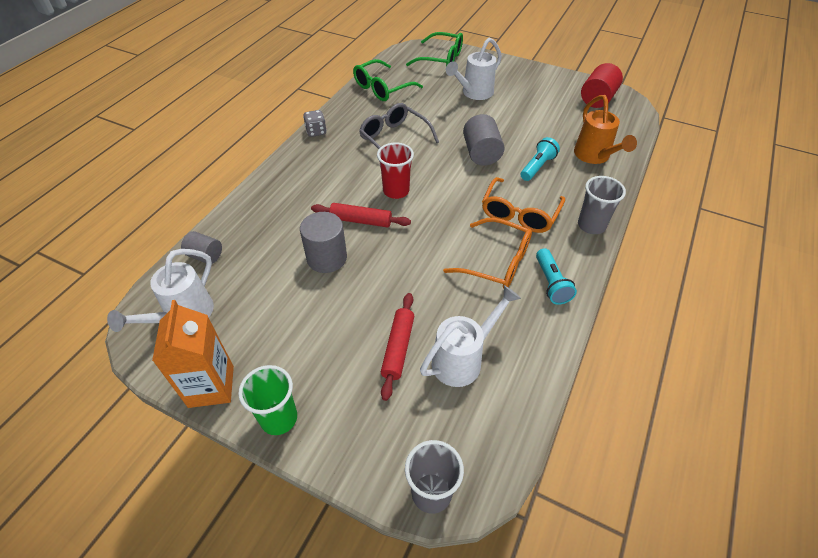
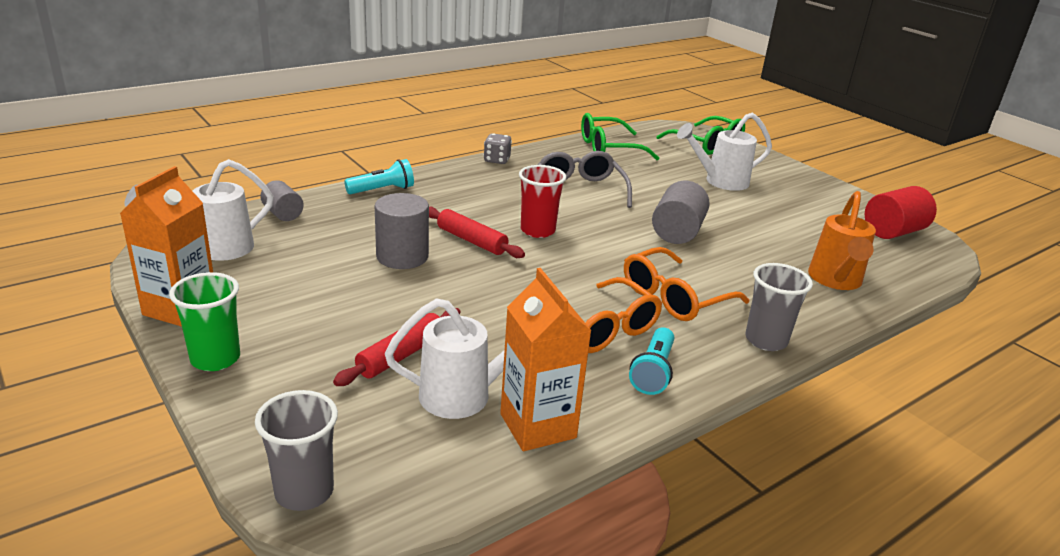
camera: 25 degrees right, 20 degrees down
(521, 361) = (538, 426): none -> orange carton
(537, 167) = (742, 265): turquoise flashlight -> turquoise flashlight (382, 190)

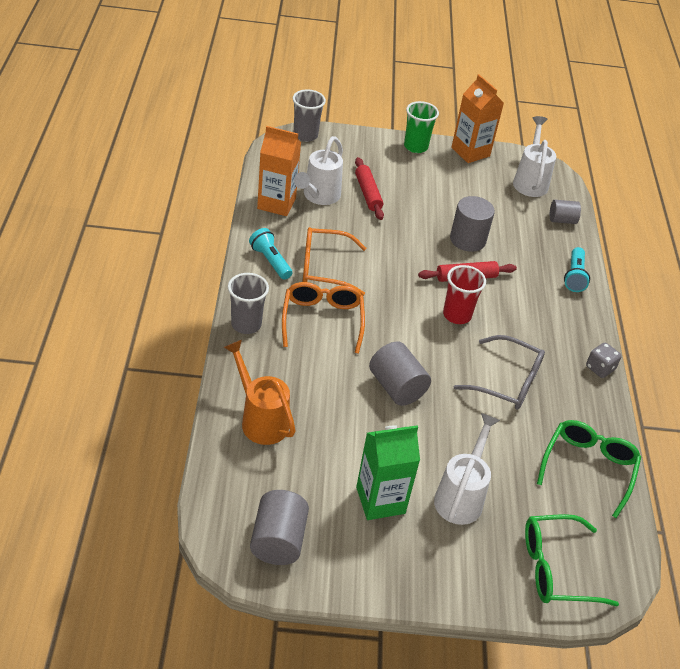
camera: 125 degrees right, 15 degrees up
(785, 207) = (380, 500): none -> green carton
(893, 232) = (278, 540): red cylinder -> grey cylinder

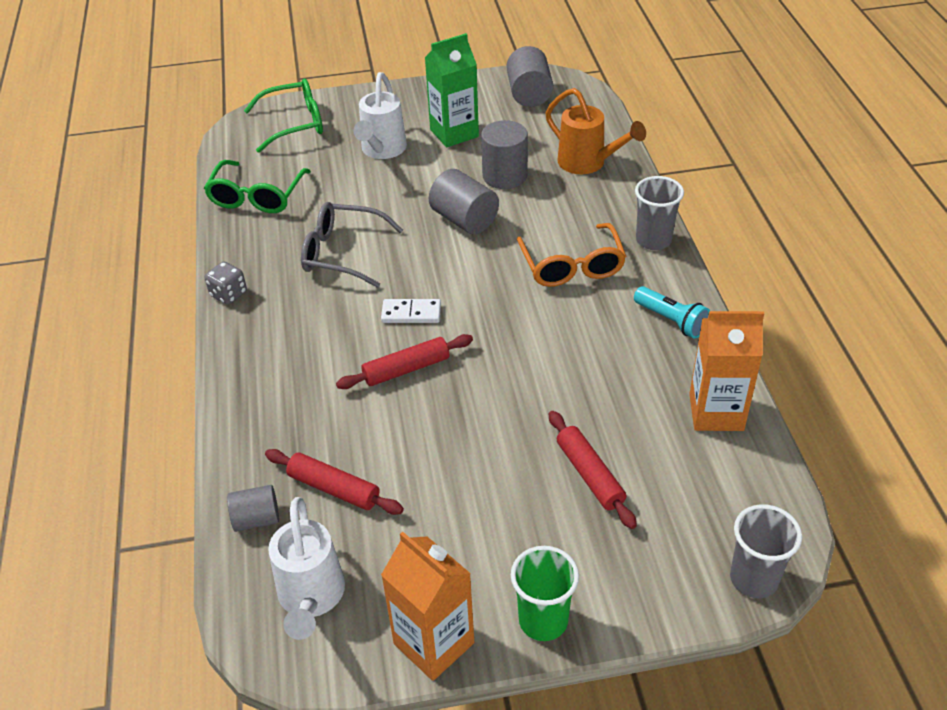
camera: 175 degrees right, 0 degrees up
(318, 196) = (662, 445): white watering can -> none
(324, 268) = (599, 330): orange glasses -> none
(457, 315) = (411, 313): red cup -> white domino
(467, 239) = (412, 432): grey cylinder -> grey cylinder (504, 176)
(517, 223) = (334, 489): none -> red rolling pin
(574, 276) = (247, 414): turquoise flashlight -> none

